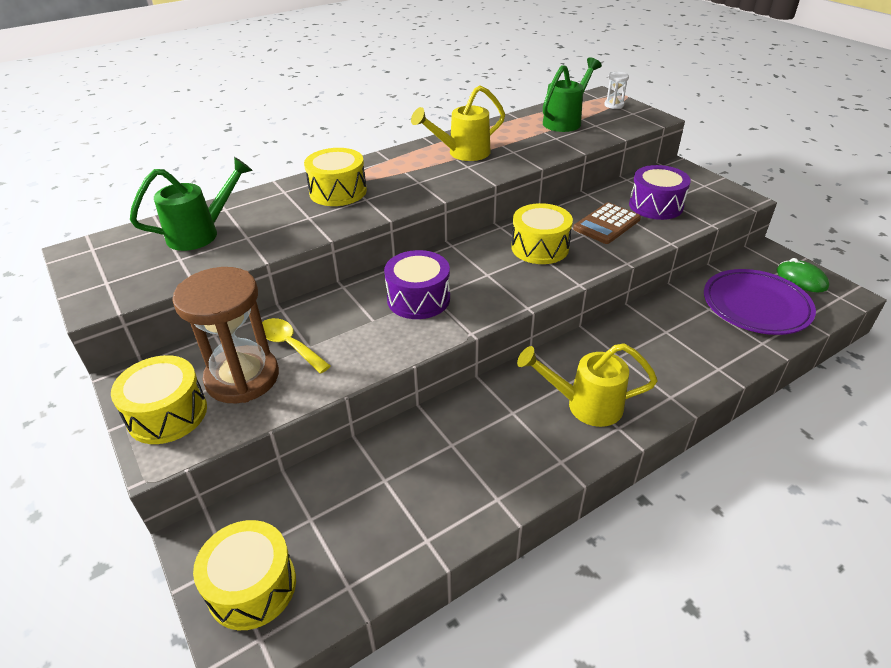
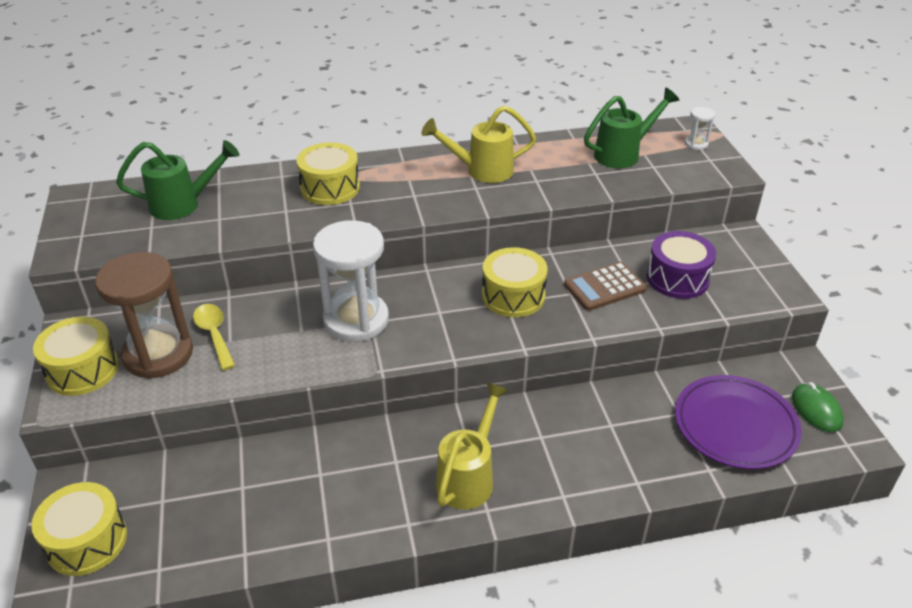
camera: 20 degrees right, 0 degrees up
(418, 299) = (356, 320): purple drum -> white hourglass
(584, 405) = (469, 476): yellow watering can -> yellow watering can turned 90 degrees clockwise

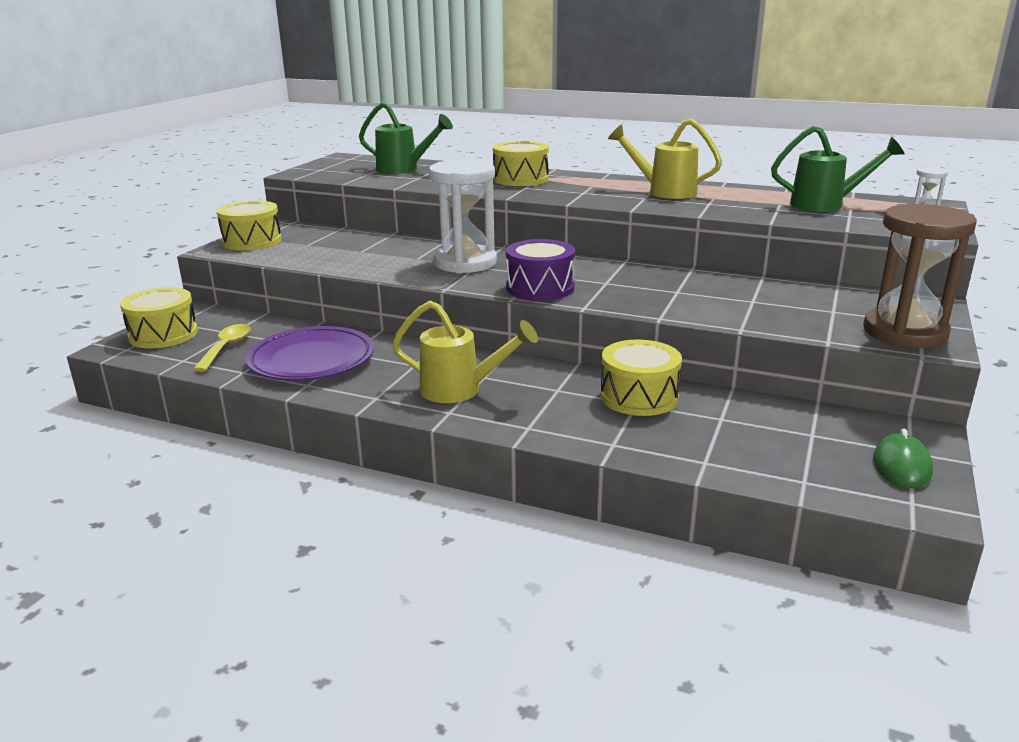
camera: 35 degrees right, 15 degrees down
(158, 354) = (306, 246): brown hourglass -> brown hourglass (905, 332)
(214, 335) = (355, 246): yellow spoon -> yellow spoon (226, 348)
(469, 476) = (461, 390): yellow watering can -> yellow watering can turned 45 degrees clockwise
(513, 296) = (618, 281): yellow drum -> yellow drum (639, 397)
(604, 287) = (717, 295): brown calculator -> none
(677, 278) = (808, 308): purple drum -> purple drum (540, 288)
(735, 425) = (777, 445): purple plate -> purple plate (311, 360)

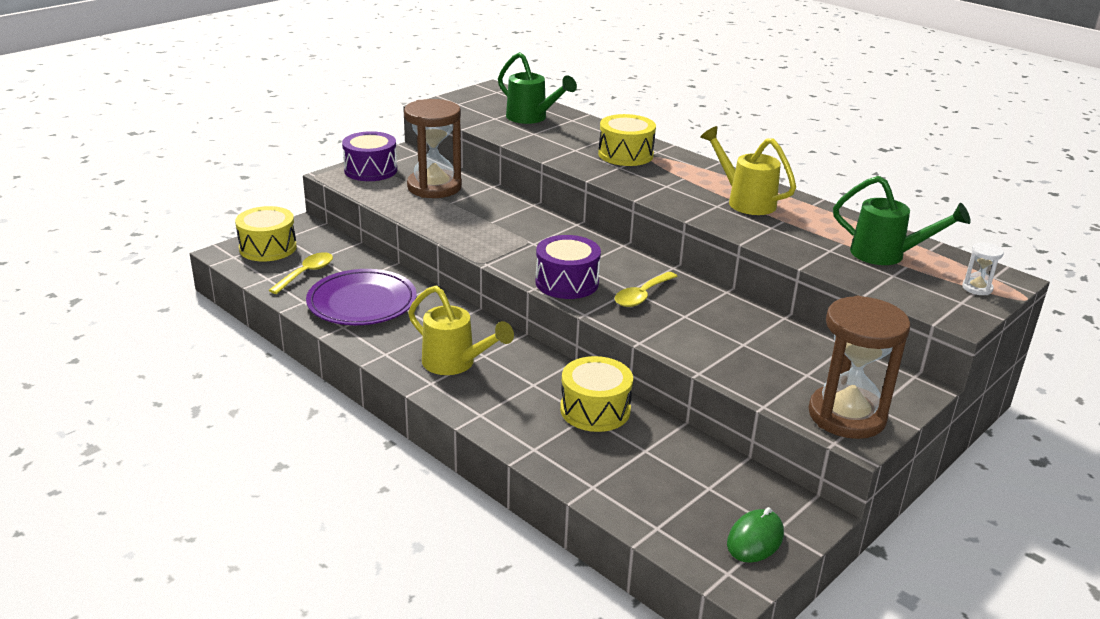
camera: 20 degrees right, 5 degrees up
(252, 241) = (370, 170): yellow drum -> purple drum
(332, 243) = (434, 187): none -> brown hourglass
(465, 263) = (527, 237): white hourglass -> none
(621, 284) = (642, 296): none -> yellow spoon

